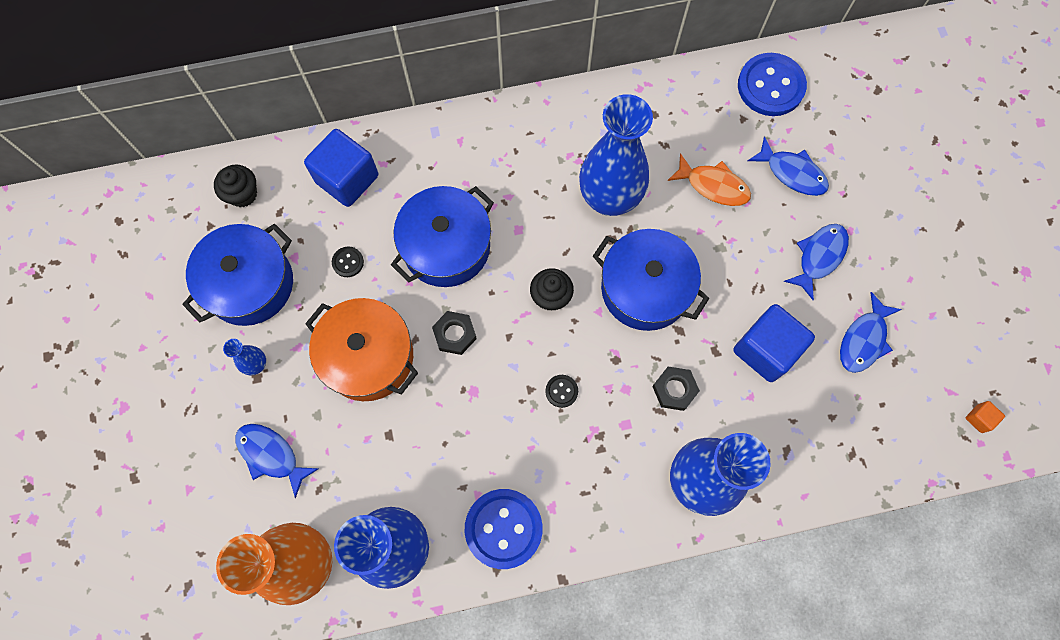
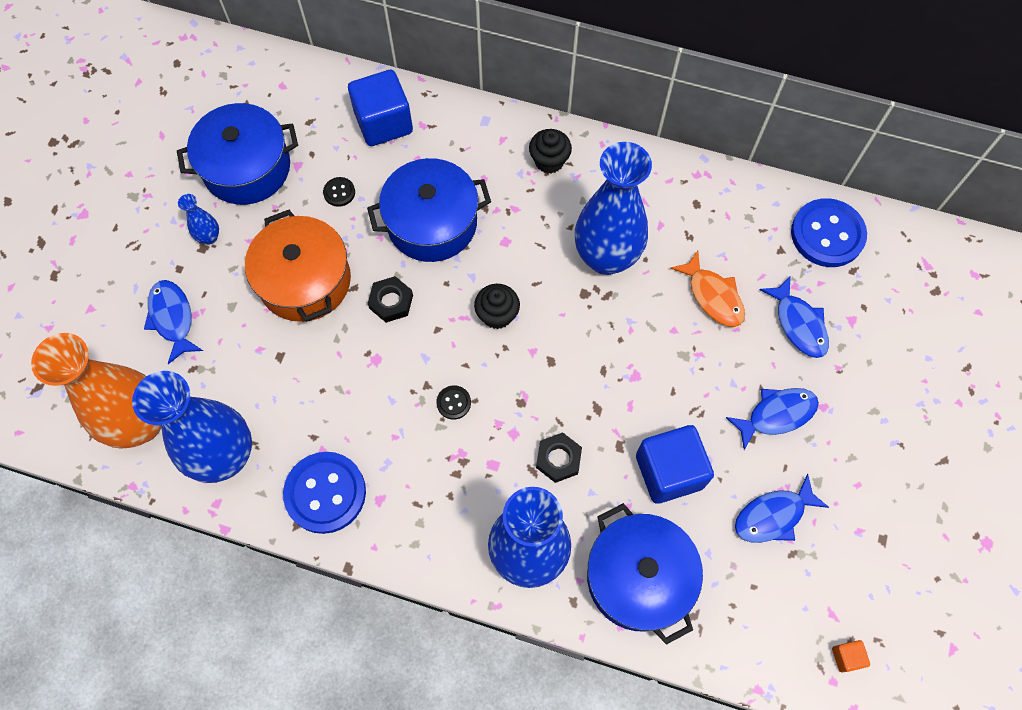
camera: 30 degrees right, 5 degrees down
(243, 194) = (289, 92): black cupcake -> black cupcake (549, 161)
(645, 289) = (588, 354): blue pot -> blue pot (638, 578)

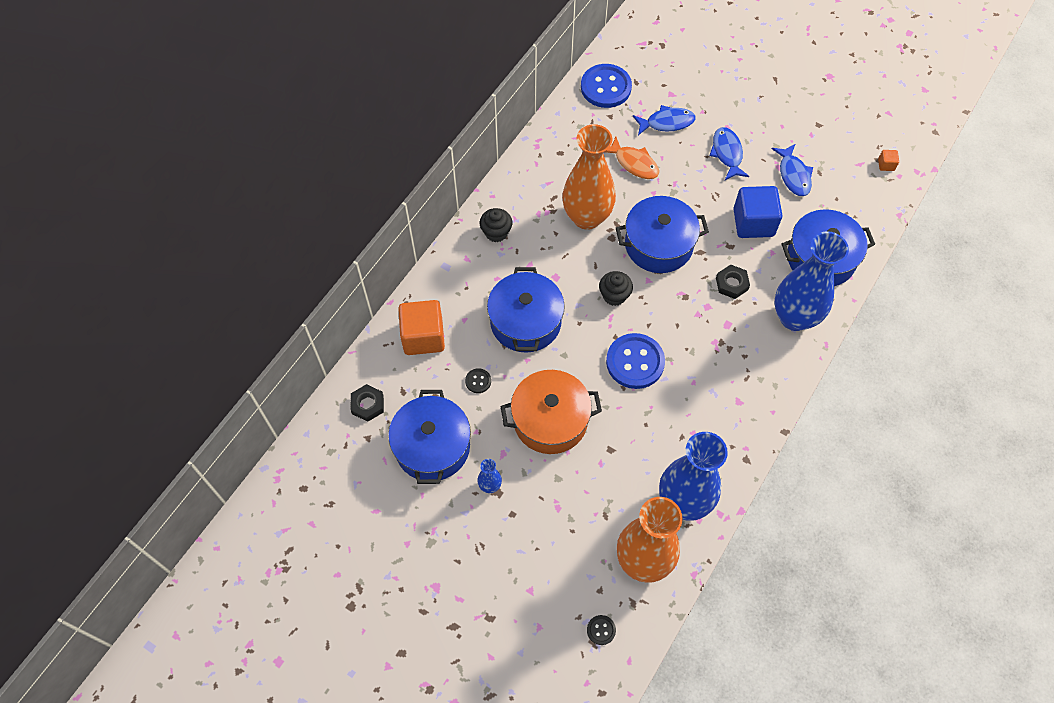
camera: 75 degrees left, 5 degrees down
(172, 318) = (557, 525): blue fish -> none
(325, 493) = (727, 436): blue button -> blue button (635, 362)
(383, 123) = (423, 337): blue cube -> orange cube
(391, 302) = (585, 363): black nut -> black nut (368, 404)
(453, 403) = (676, 338): black button -> black button (601, 630)
(591, 353) = (658, 245): none -> blue pot
(606, 257) = (587, 217): blue vase -> orange vase
(713, 296) = (634, 163): orange fish -> orange fish turned 60 degrees clockwise

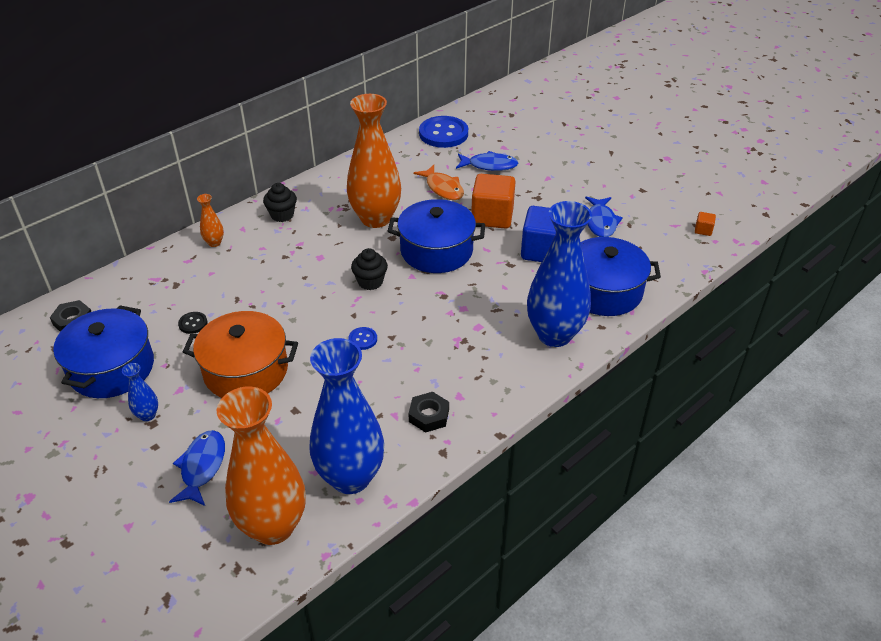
camera: 15 degrees right, 20 degrees down
(423, 337) = (163, 279): orange cube -> orange cube (492, 217)
(449, 282) = (214, 243): none -> orange vase
(525, 321) = (269, 285): blue pot -> none
(601, 630) = (183, 588): black button -> none
(635, 362) = (363, 339): blue button -> blue button, size x0.44
(727, 153) = (539, 196): blue fish -> blue fish (202, 467)
(731, 284) = (498, 294): black nut -> black nut (429, 415)

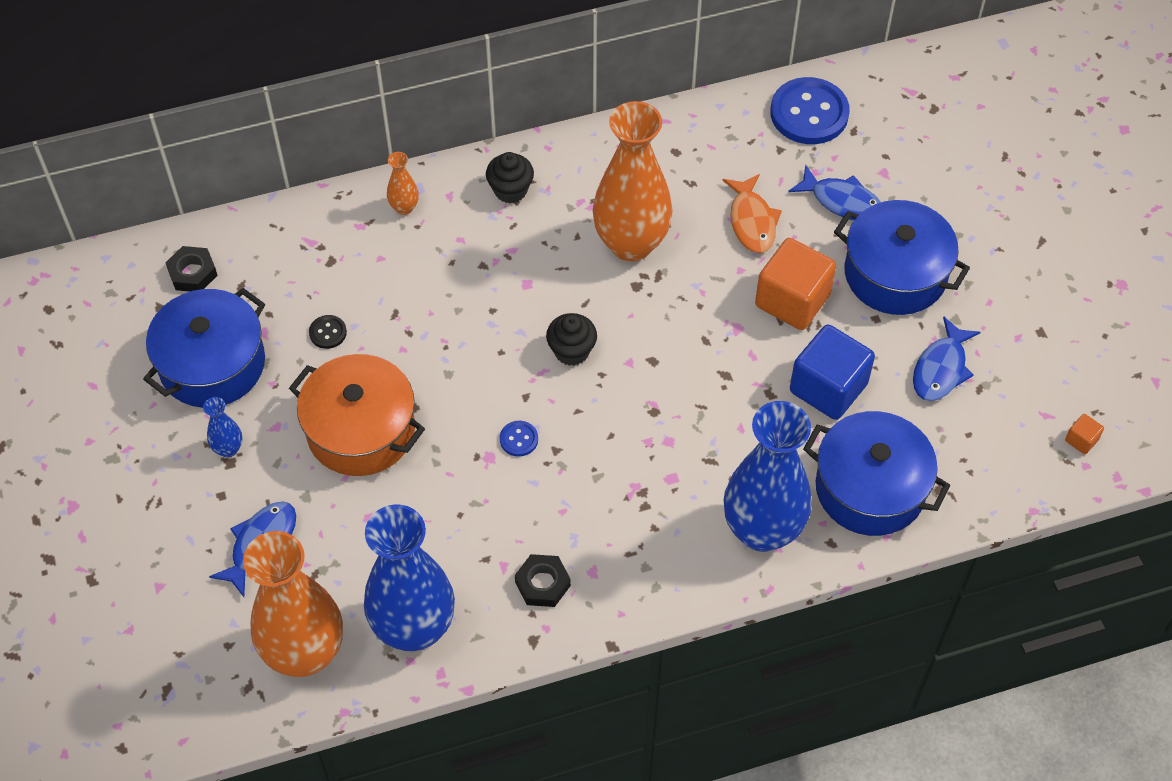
camera: 25 degrees right, 15 degrees up
(436, 251) = (683, 332): blue pot -> blue pot (895, 274)

